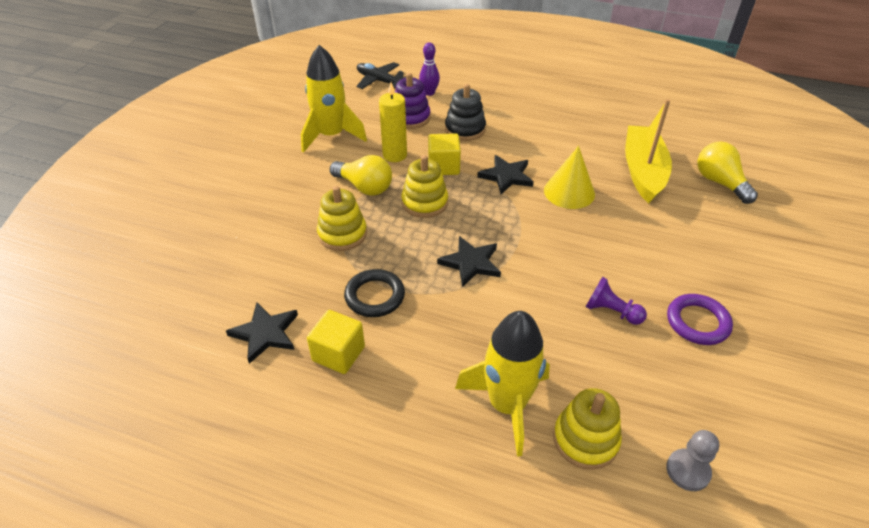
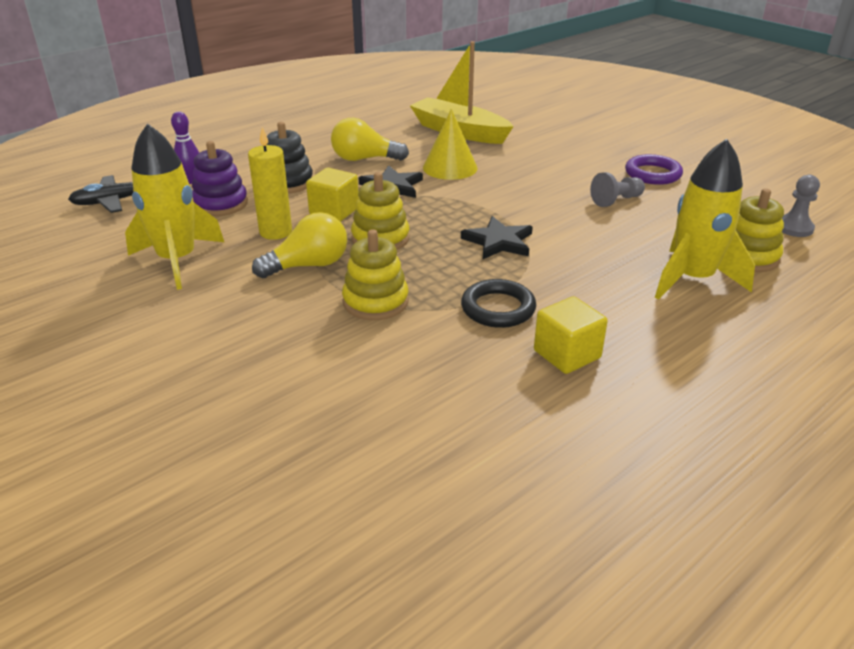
camera: 60 degrees left, 10 degrees down
(265, 333) = (496, 399): black star -> none
(611, 311) = (616, 200): purple pawn -> grey pawn
(720, 183) = (507, 112): yellow light bulb -> yellow light bulb (364, 159)

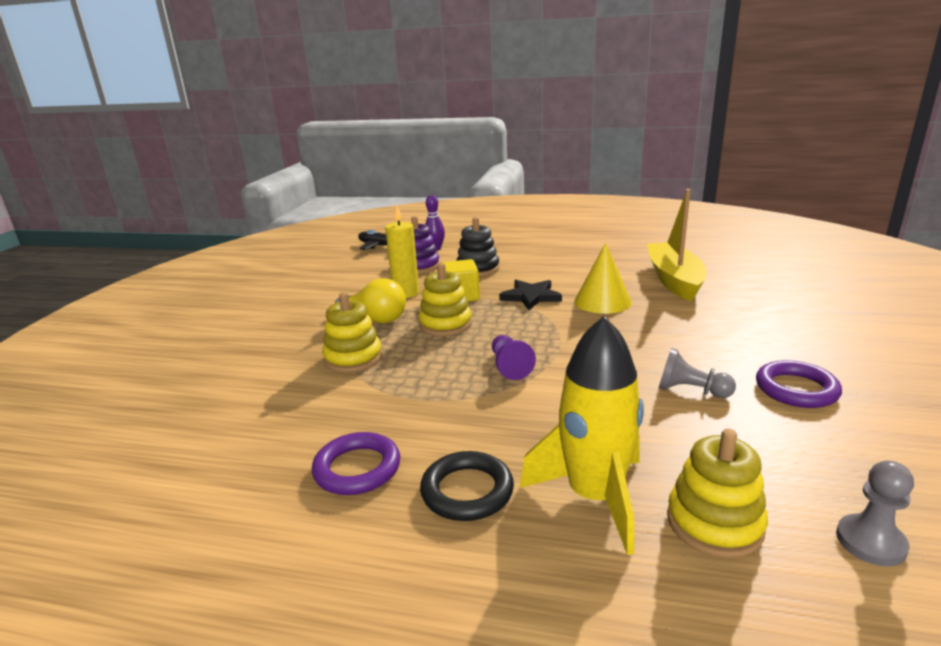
camera: 55 degrees right, 10 degrees down
(177, 260) = (335, 286): yellow rocket -> none
(364, 159) = (556, 273): yellow light bulb -> none
(498, 242) = (509, 366): black star -> purple pawn
(498, 308) = (398, 407): black ring -> black ring (467, 491)
(567, 354) = (357, 468): yellow cube -> purple ring

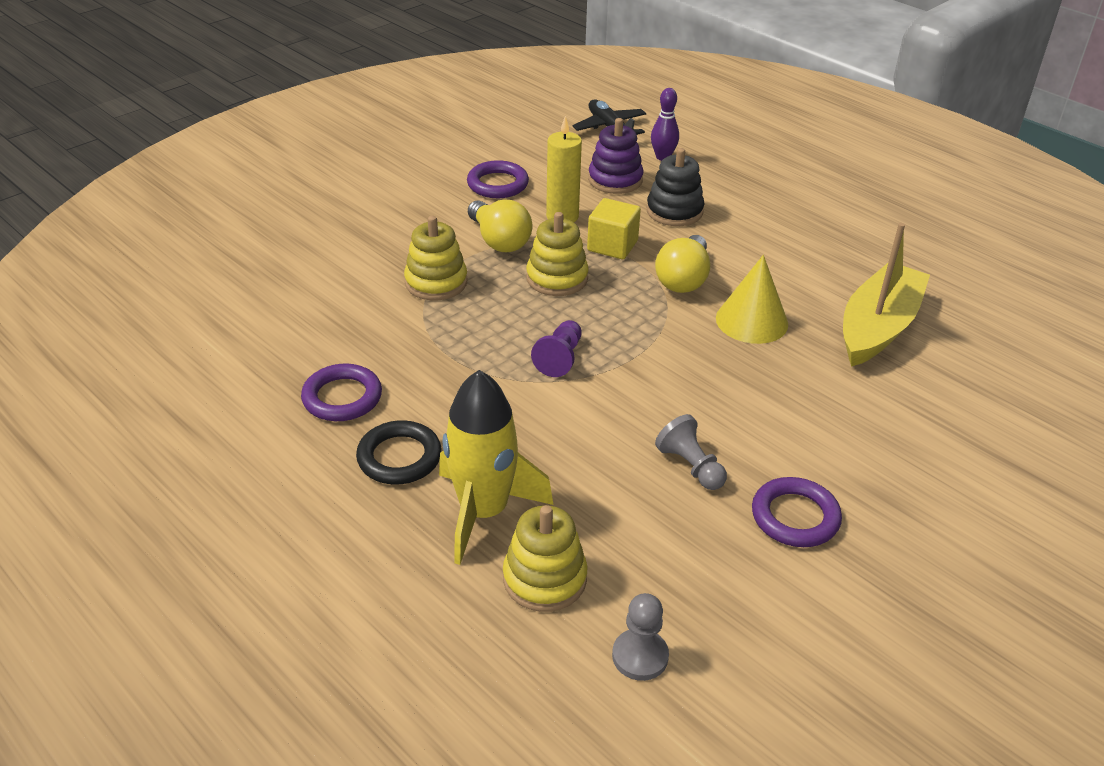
camera: 30 degrees right, 15 degrees up
(336, 291) = (497, 184): none -> purple ring
(531, 297) = (683, 279): black star -> yellow light bulb

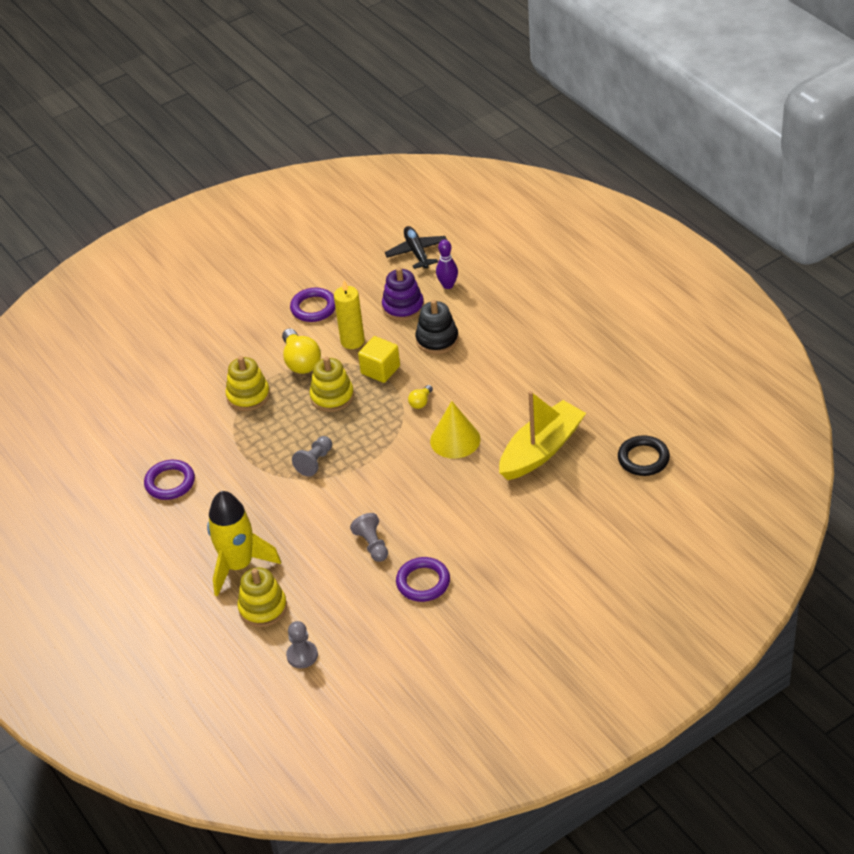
camera: 15 degrees right, 5 degrees up
(399, 457) = (197, 526): black ring -> black ring (643, 459)
(560, 358) = (315, 462): purple pawn -> grey pawn
(683, 279) = (421, 402): yellow light bulb -> yellow light bulb, size x0.50

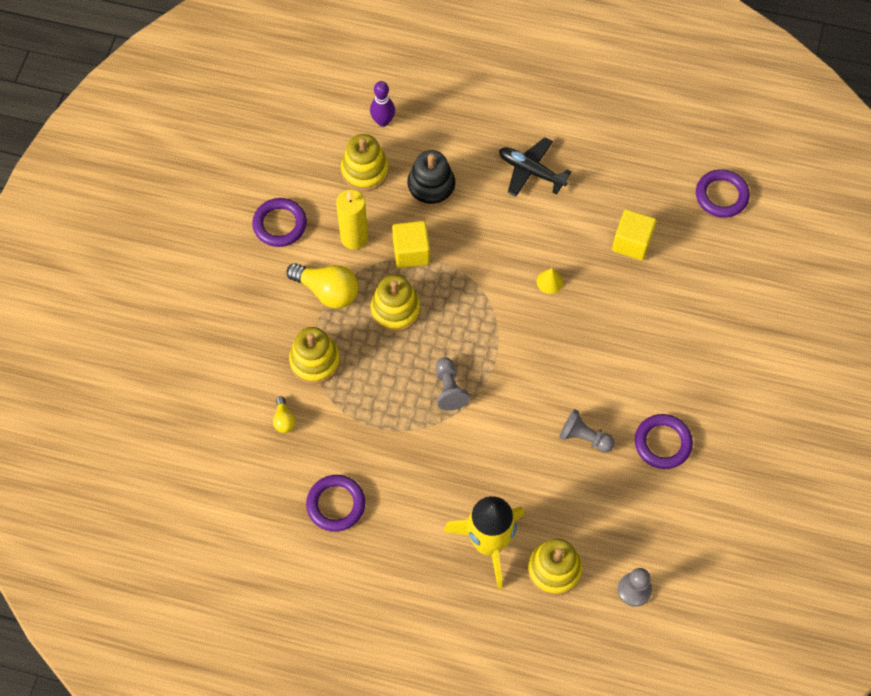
camera: 45 degrees left, 20 degrees up
(403, 307) = (365, 171): purple stacking toy -> yellow stacking toy
(417, 252) = (318, 102): black plane -> black plane (531, 171)
(421, 402) = (481, 262): yellow light bulb -> yellow light bulb (284, 420)
(455, 440) = (549, 281): yellow cone -> yellow cone, size x0.49
(541, 450) = (632, 243): yellow boat -> yellow cube
(643, 459) = (721, 196): black ring -> purple ring

